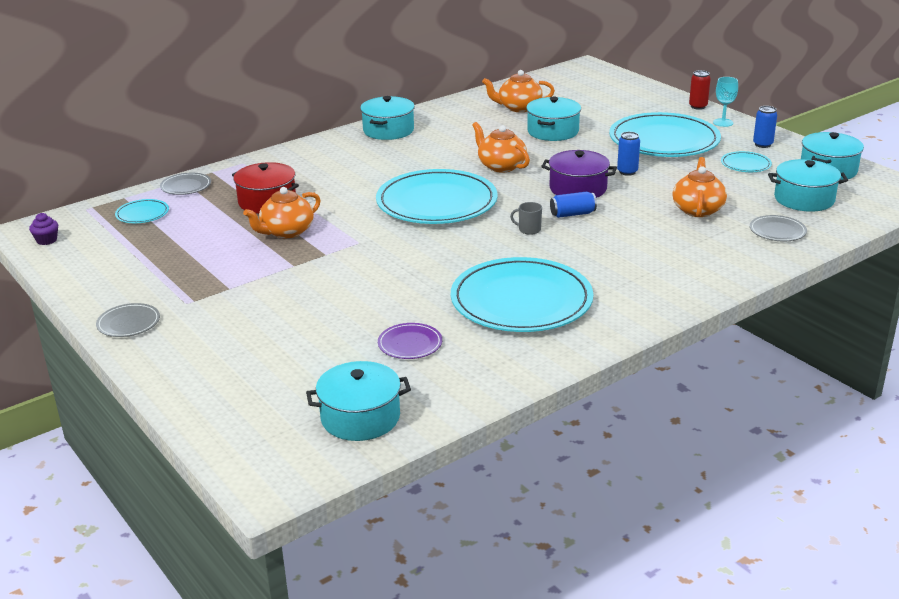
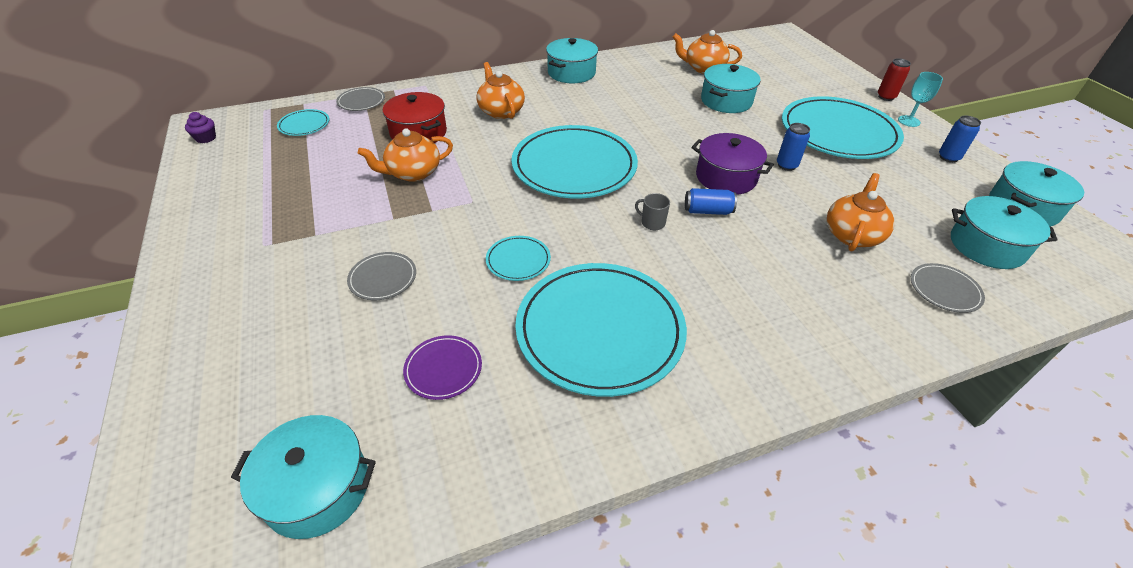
camera: 15 degrees right, 15 degrees up
(128, 323) = (193, 259): grey plate -> grey plate (383, 278)
(501, 166) = (658, 133): orange teapot -> orange teapot (501, 111)
(745, 164) = (923, 181): turquoise plate -> turquoise plate (518, 260)

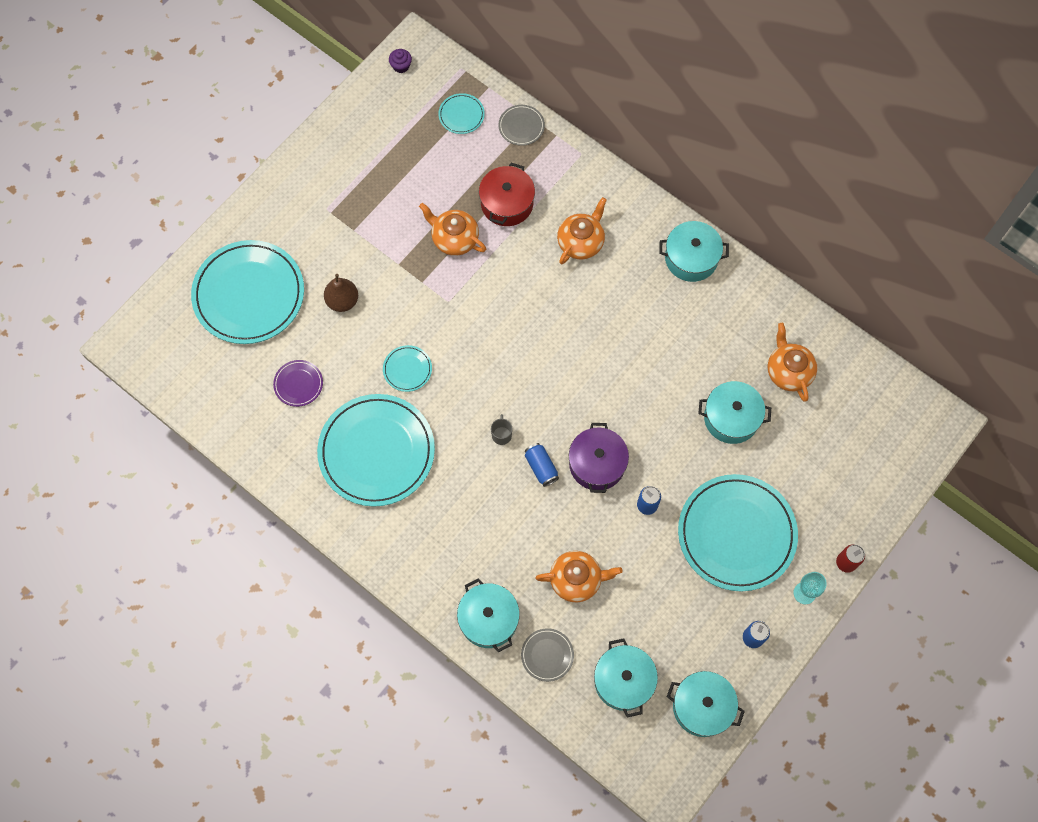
camera: 60 degrees right, 25 degrees up
(317, 488) = (202, 376): turquoise pot -> turquoise pot (488, 619)
(383, 278) = (342, 301): grey plate -> brown pear
(574, 166) = (538, 345): turquoise plate -> turquoise plate (249, 294)

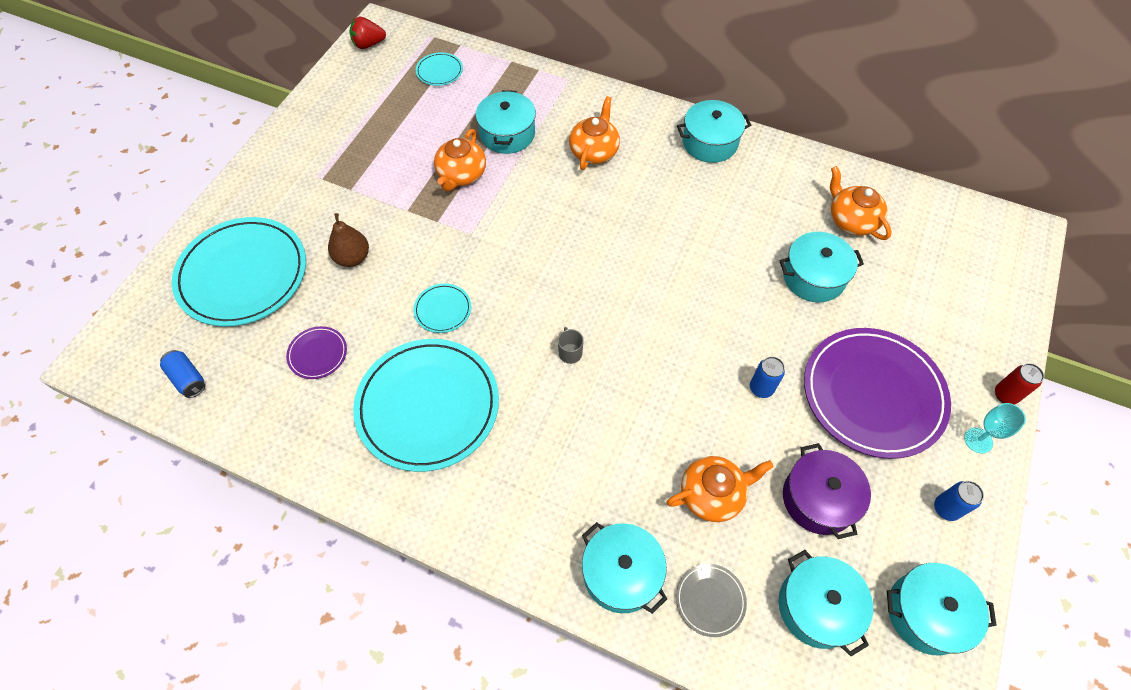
camera: 15 degrees left, 10 degrees down
(401, 66) = (368, 44): purple cupcake -> red strawberry
(454, 238) = (461, 175): orange teapot -> orange teapot turned 90 degrees counterclockwise
(507, 203) = (507, 134): red pot -> turquoise pot
(521, 126) = (502, 69): grey plate -> none
(541, 467) = (626, 377): blue can -> blue can (188, 379)
(597, 464) = (688, 358): purple pot -> purple pot (818, 499)
(736, 534) = (873, 394): turquoise plate -> purple plate

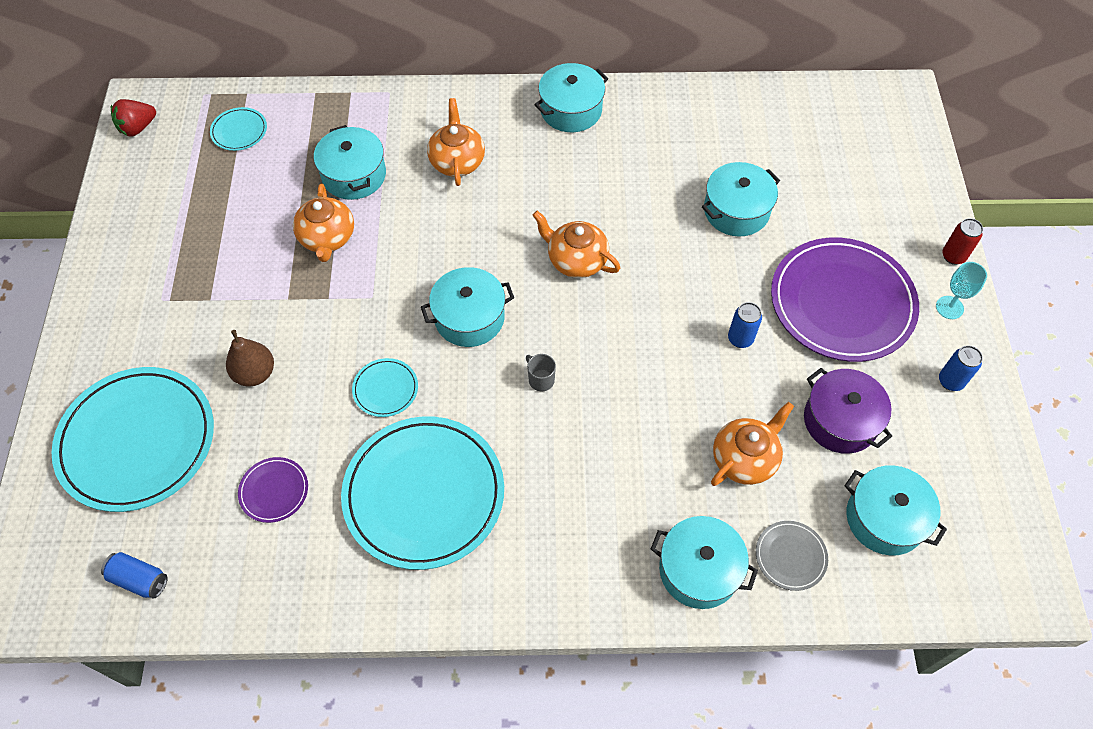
camera: 25 degrees left, 0 degrees up
(851, 220) = (744, 141): orange teapot -> orange teapot (576, 260)
(926, 613) = (976, 481): turquoise pot -> turquoise pot (469, 318)

